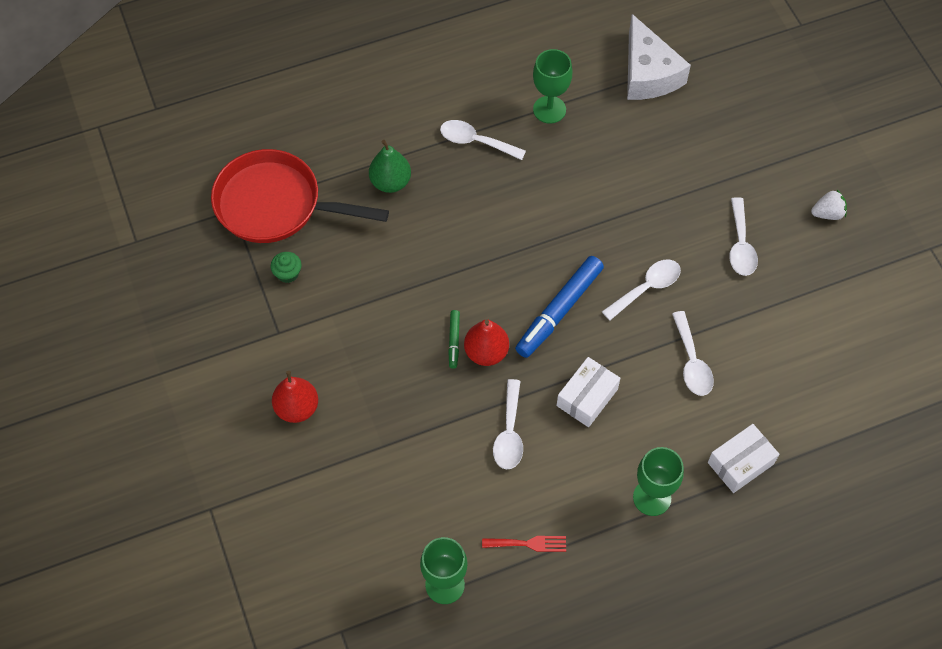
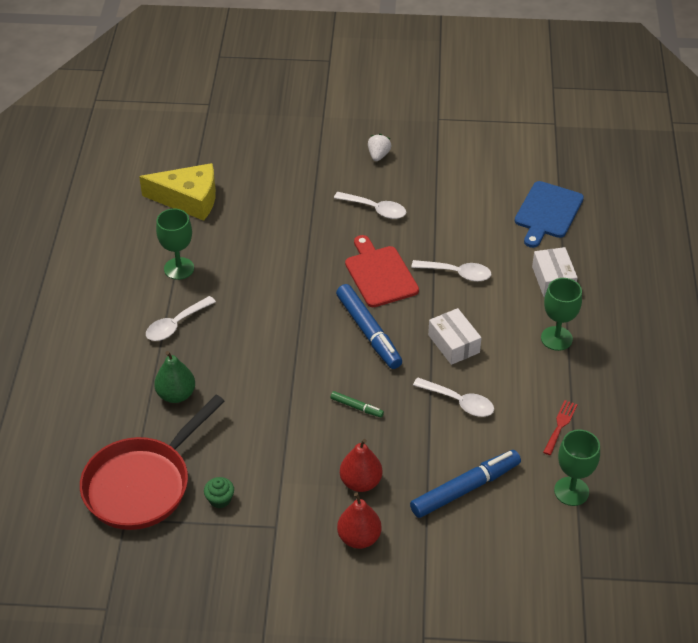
camera: 65 degrees left, 15 degrees down
(399, 481) = (465, 489): none -> blue marker
(486, 352) = (379, 390): red pear -> red pear (360, 482)
(646, 288) = (380, 274): white spoon -> red cutting board
(648, 73) = (189, 199): white cheese -> yellow cheese
(846, 420) = (547, 212): none -> blue cutting board

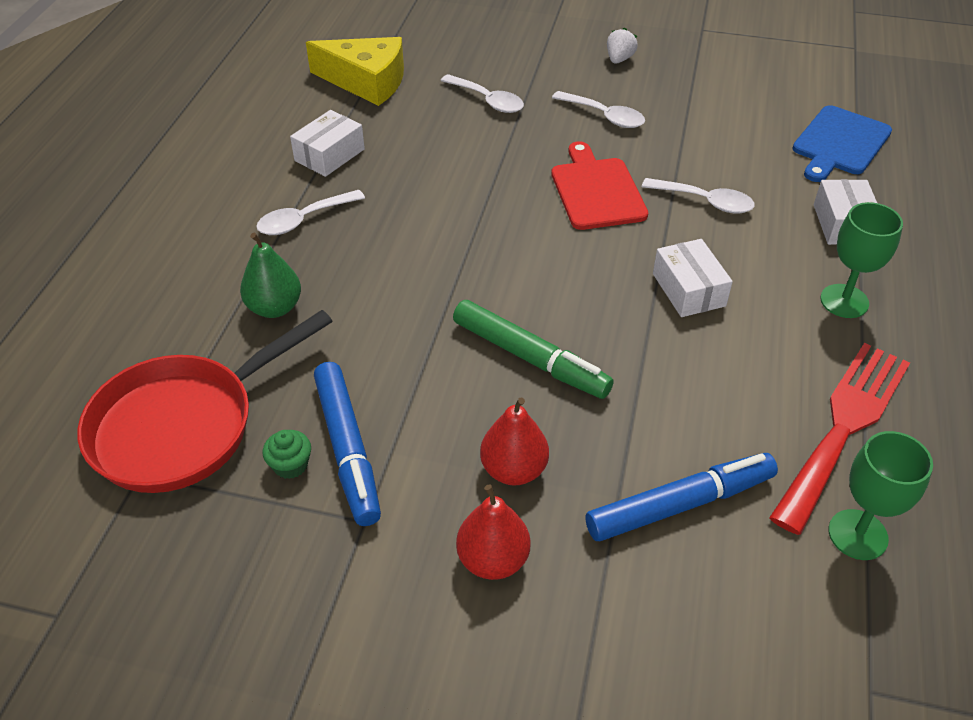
camera: 10 degrees right, 0 degrees up
(179, 268) = (329, 155): green goblet -> white box
(356, 407) = (530, 358): green marker -> green marker, size x2.10
(368, 332) = (567, 260): blue marker -> blue marker (347, 449)
(459, 402) = (686, 371): white spoon -> white spoon (487, 100)
(560, 425) = (844, 426): red fork -> red fork, size x2.32

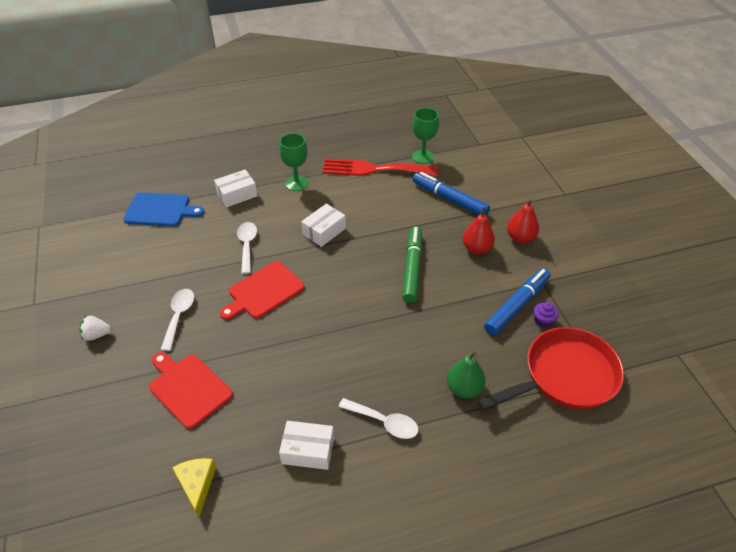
camera: 120 degrees left, 0 degrees up
(183, 426) = (565, 376): red pan -> red pan turned 45 degrees counterclockwise
(290, 465) = (543, 321): green cupcake -> purple cupcake
(366, 82) = (197, 485): yellow cheese -> yellow cheese, size x0.60
(487, 100) = (188, 388): white spoon -> red cutting board

